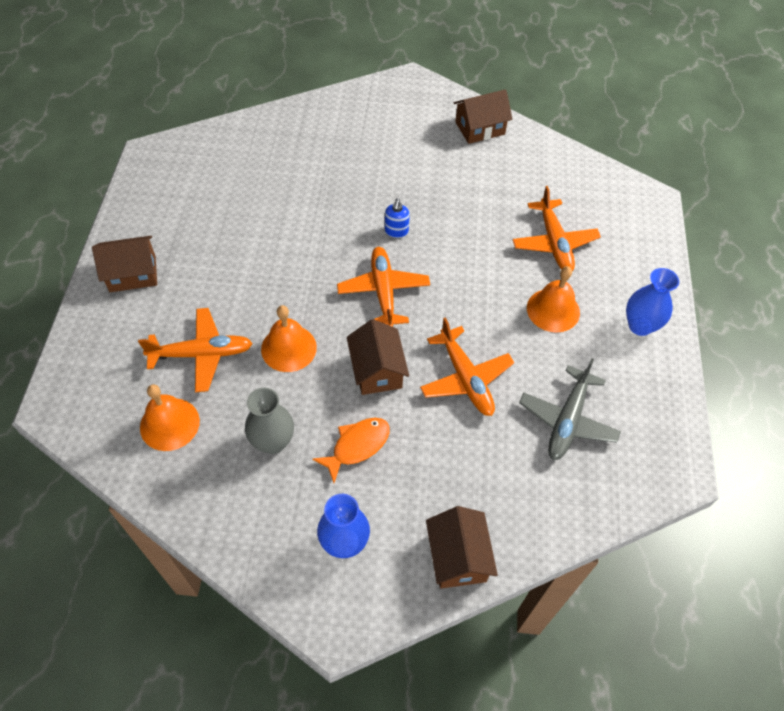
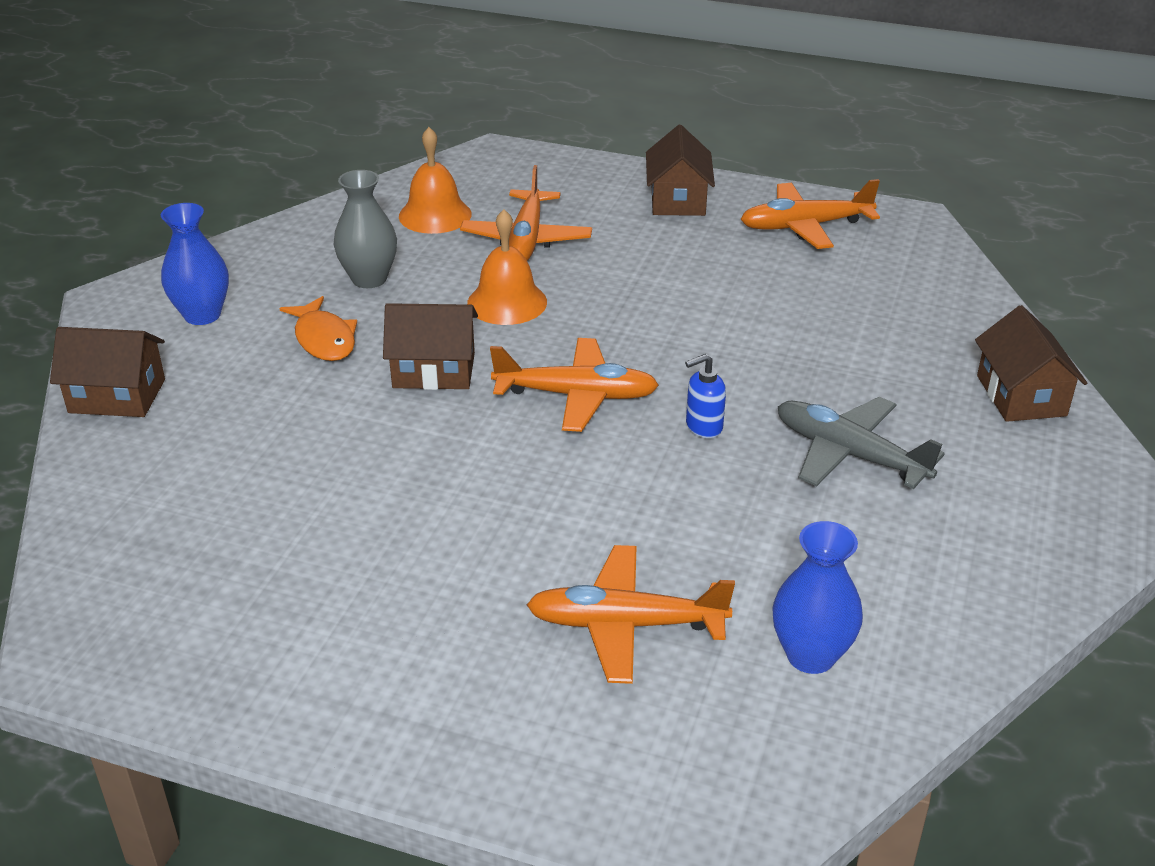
camera: 105 degrees right, 20 degrees down
(396, 231) = (703, 427): blue soap dispenser -> blue soap dispenser turned 45 degrees counterclockwise
(465, 378) = (376, 451): orange plane -> orange plane (805, 226)
(480, 128) = (982, 585): brown house -> brown house (1021, 396)
(553, 310) = (464, 582): orange bell -> none
(567, 420) = (241, 545): grey plane -> grey plane (849, 454)
(640, 326) = (376, 700): blue vase -> blue vase (810, 655)

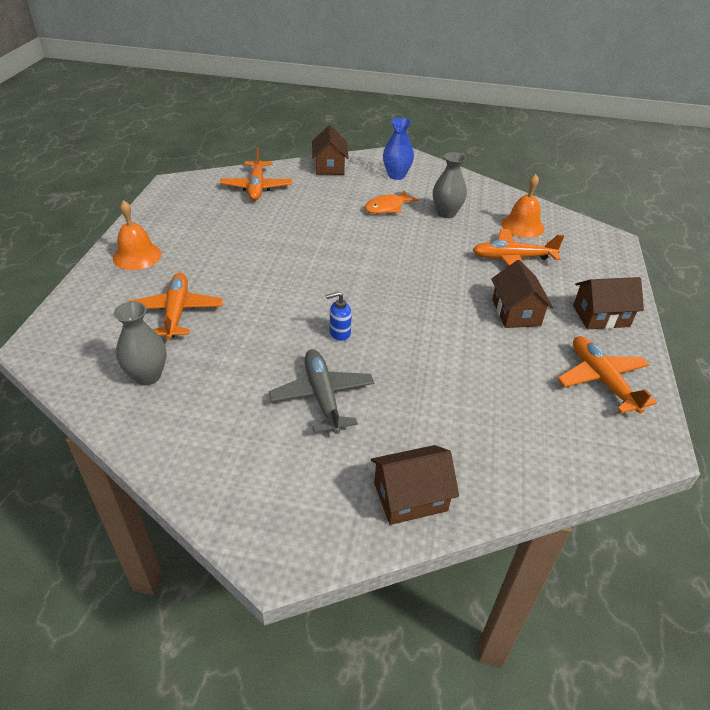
camera: 80 degrees right, 5 degrees up
(434, 370) = (370, 240): brown house -> brown house (516, 312)
(507, 302) = (442, 257): orange bell -> orange bell (137, 256)
(577, 395) = (359, 286): orange plane -> orange plane (257, 187)
(703, 427) = (339, 334): blue soap dispenser -> blue soap dispenser turned 75 degrees counterclockwise
(810, 655) = (147, 376): blue vase -> grey vase
(849, 454) = (322, 396): grey plane -> grey plane turned 45 degrees counterclockwise

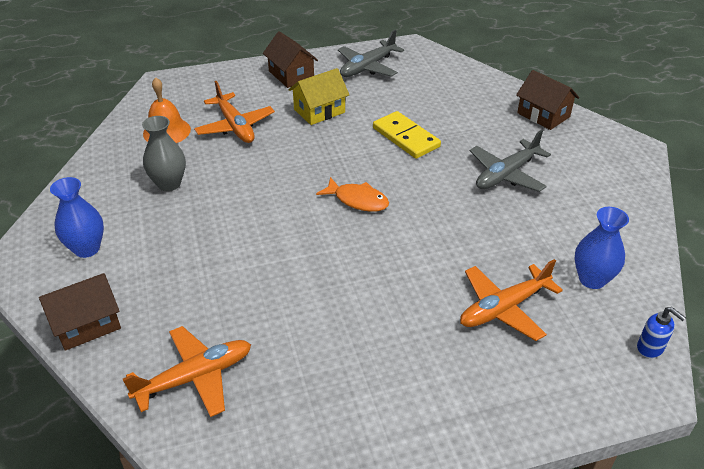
camera: 115 degrees left, 0 degrees up
(137, 256) = (449, 408): orange bell -> none
(147, 376) = (592, 279): grey vase -> blue vase
(339, 334) = (431, 190): blue soap dispenser -> blue soap dispenser (650, 348)
(387, 207) = (181, 230): orange fish -> orange fish (357, 200)
(434, 352) = (405, 137): none -> yellow domino
(516, 312) = (319, 111): brown house -> yellow house
(601, 380) = (367, 67): orange plane -> grey plane

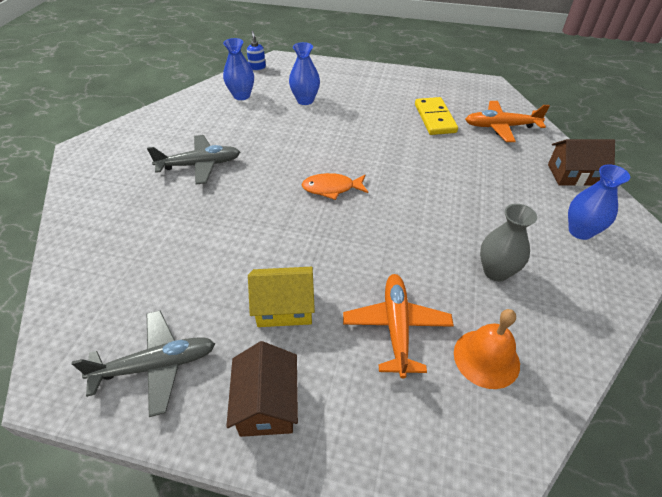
camera: 150 degrees left, 5 degrees up
(357, 200) = (331, 188): orange fish -> orange fish turned 60 degrees counterclockwise
(405, 137) = (234, 230): yellow domino -> yellow domino (435, 118)
(503, 308) = (305, 100): orange plane -> blue vase
(543, 115) = (90, 202): brown house -> none

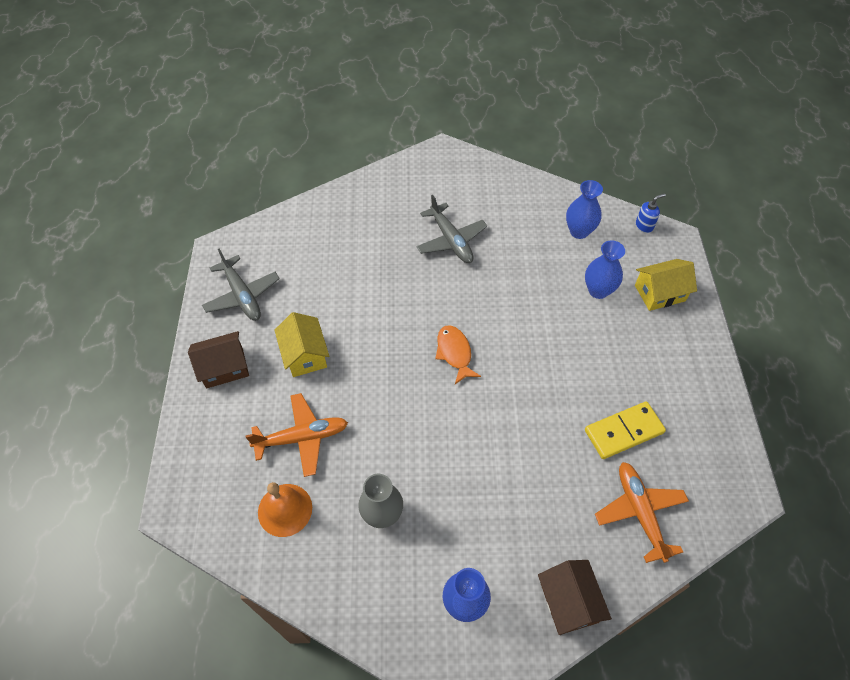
camera: 75 degrees right, 10 degrees up
(322, 76) = (659, 293): none -> yellow house

